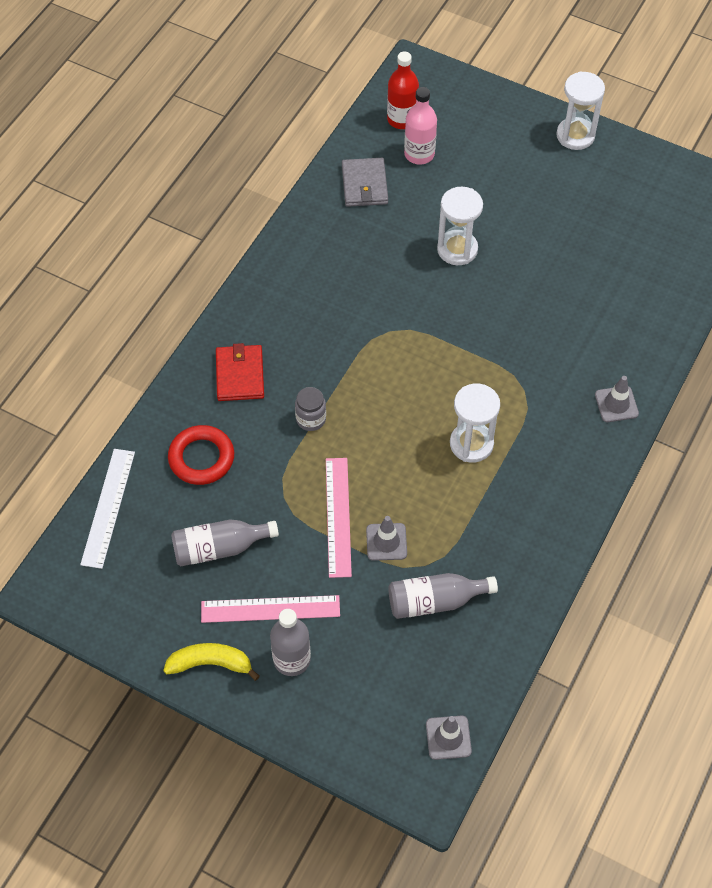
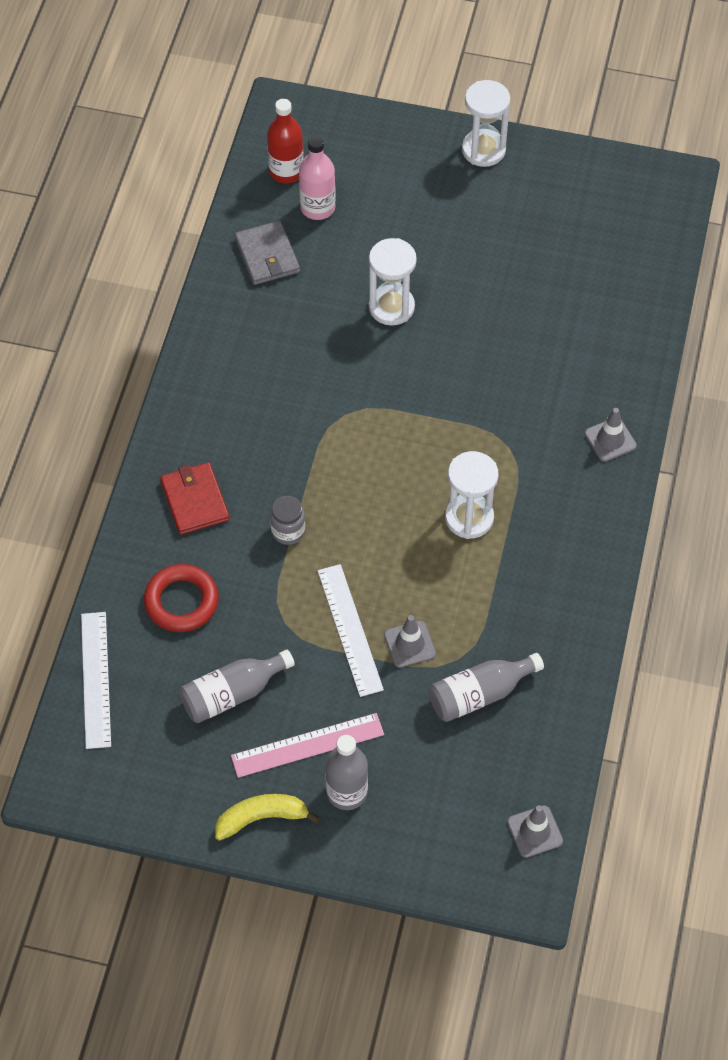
camera: 15 degrees left, 0 degrees up
(338, 516) = (350, 629): pink ruler -> white ruler

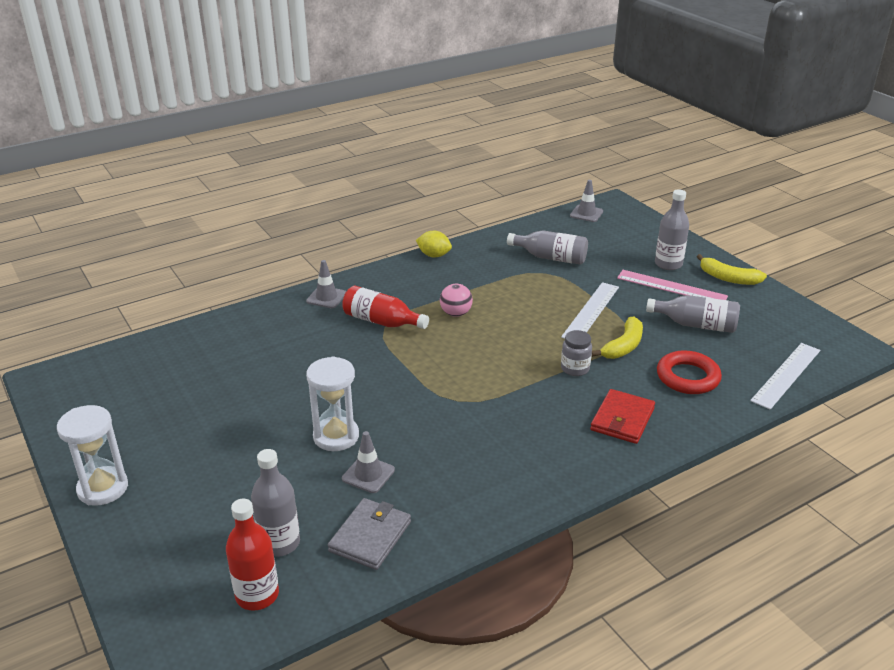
camera: 135 degrees left, 25 degrees down
(273, 599) = (623, 346): none -> yellow banana
(317, 208) = (279, 543): pink bottle -> grey bottle
(409, 644) = (563, 290): grey traffic cone -> grey traffic cone (368, 474)
(469, 518) = (456, 313): white hourglass -> pink ball
(519, 451) = (382, 322): none -> red bottle
(599, 591) = (434, 255): none -> yellow lemon

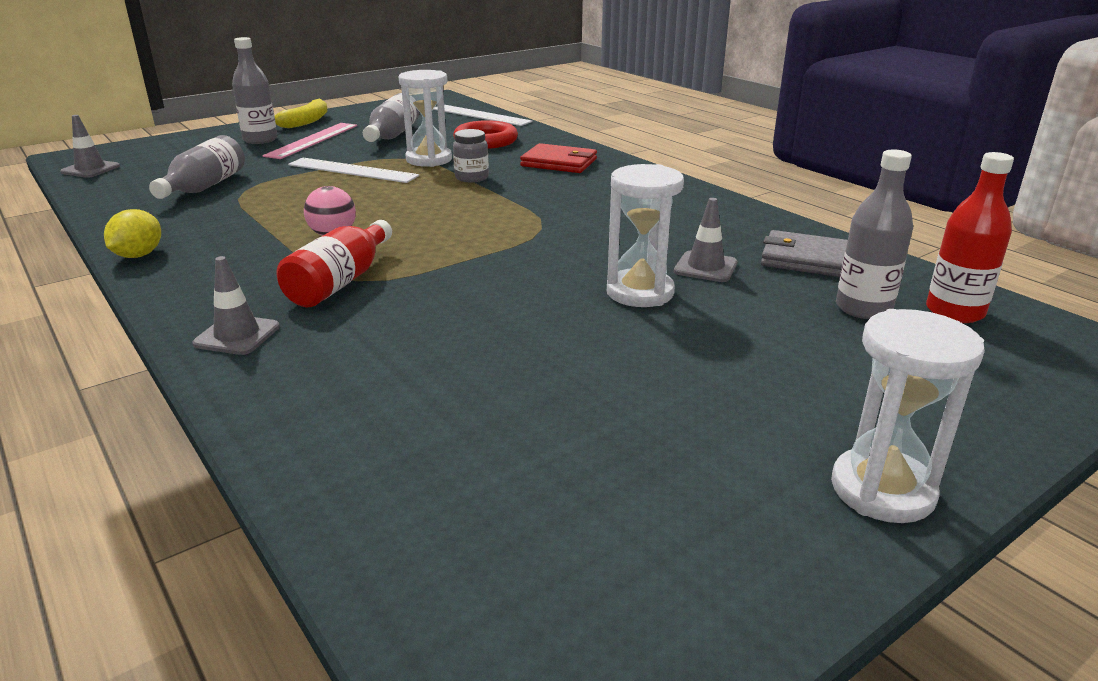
camera: 95 degrees left, 5 degrees down
(623, 346) = (429, 159): yellow banana -> white hourglass

